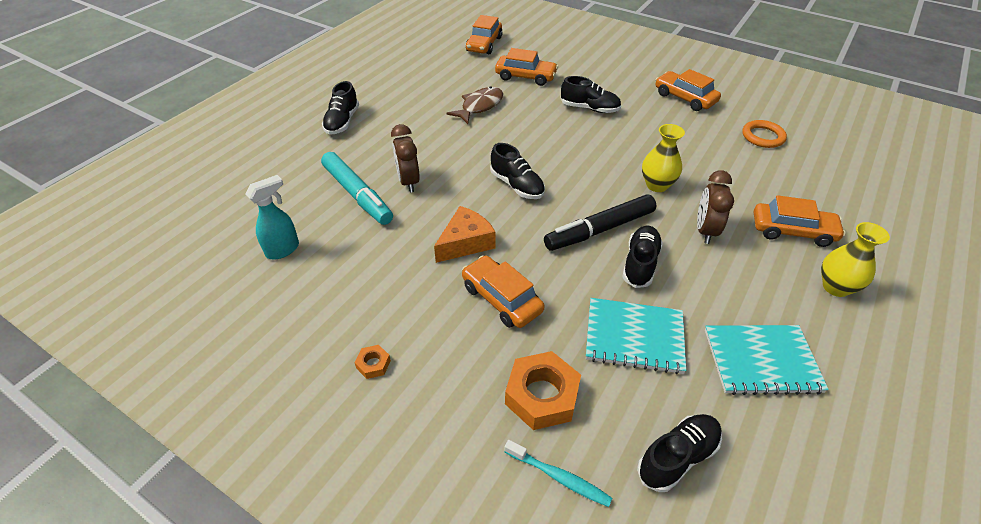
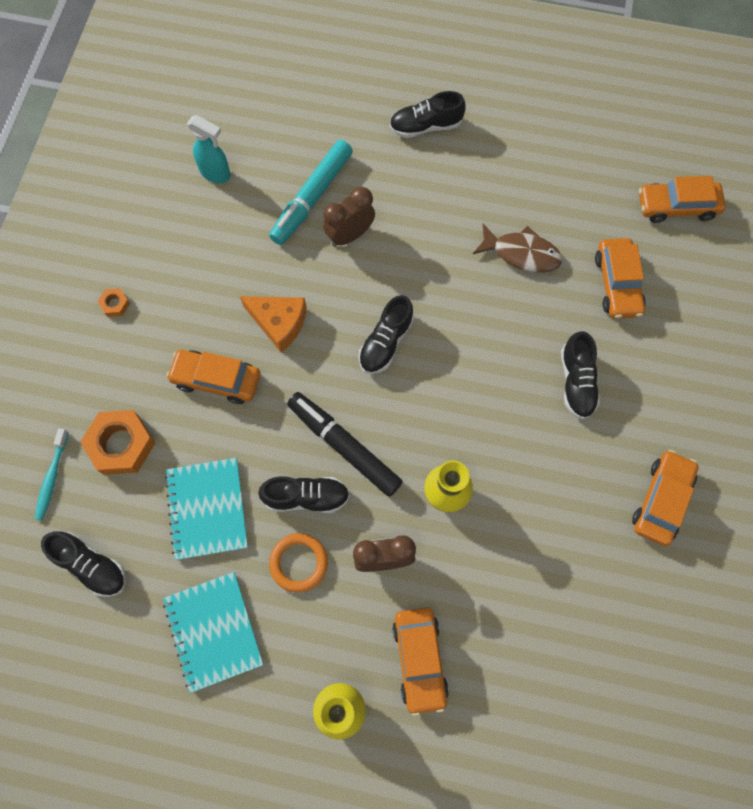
camera: 70 degrees right, 25 degrees up
(501, 299) = (217, 380): orange car -> orange car turned 105 degrees counterclockwise
(763, 136) = (609, 616): orange ring -> orange ring (299, 563)

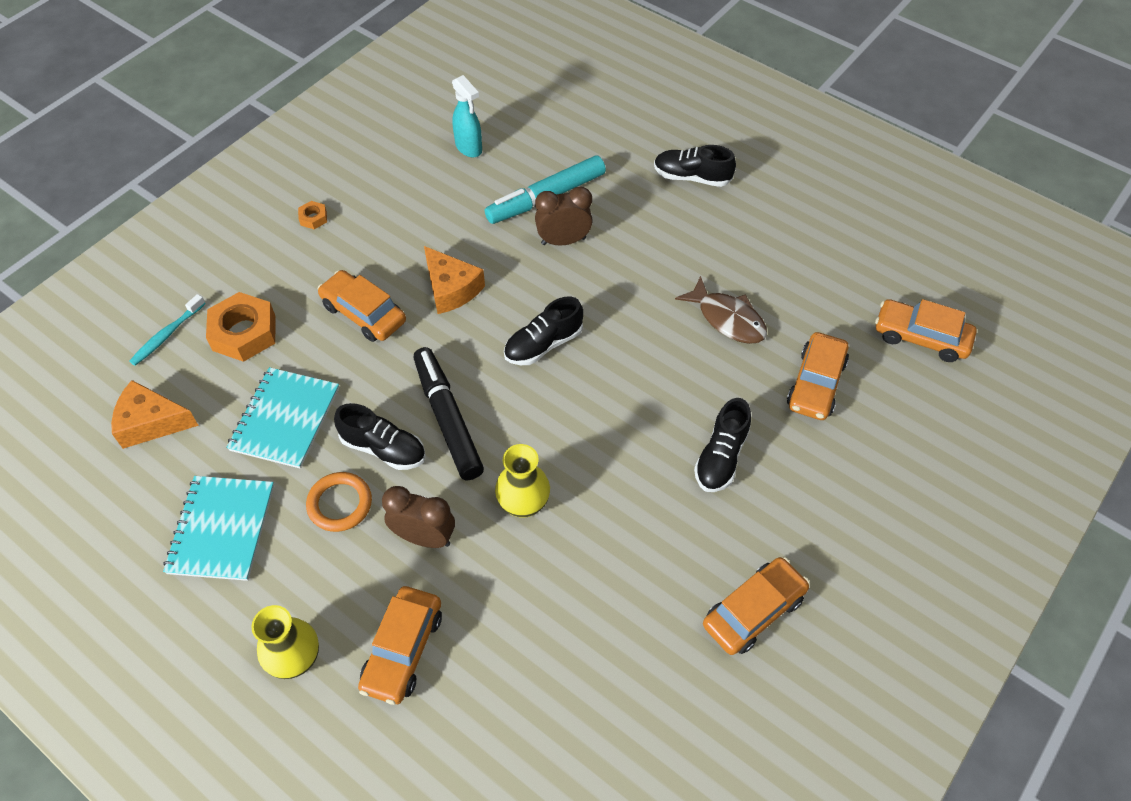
camera: 25 degrees right, 15 degrees down
(91, 566) = (151, 422): black shoe -> orange cheese

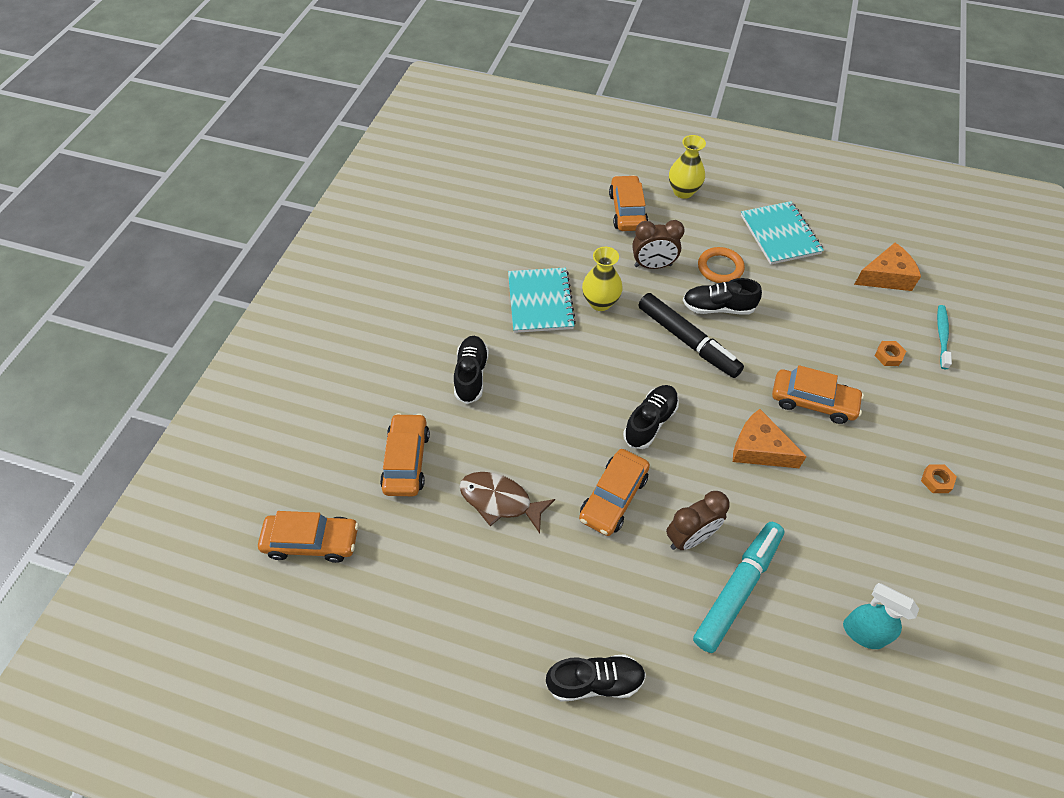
camera: 160 degrees right, 0 degrees up
(244, 333) = (888, 356): orange nut -> orange nut, size x0.47
(285, 419) = (800, 306): turquoise notebook -> turquoise notebook (540, 301)
(753, 611) = (423, 286): orange car -> orange car (613, 497)

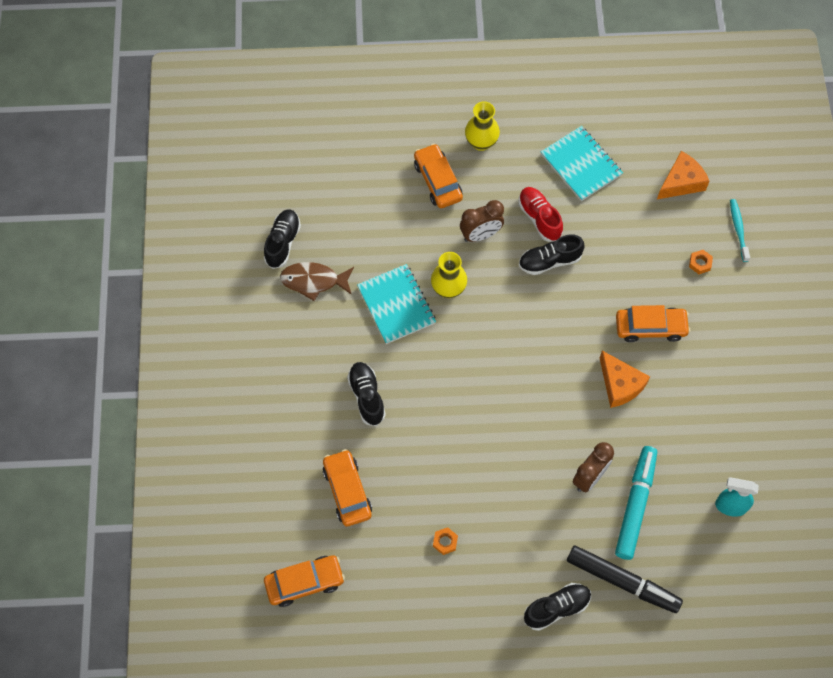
camera: 20 degrees left, 10 degrees up
(500, 501) = (435, 498): brown fish -> brown fish (314, 281)
(613, 497) = (521, 465): orange car -> none
(650, 422) = (528, 390): black shoe -> black shoe (283, 242)
(687, 341) = (534, 303): black marker -> black marker (622, 581)
(720, 268) = (539, 218): orange ring -> red shoe
(759, 449) = (620, 384): orange cheese -> orange cheese turned 135 degrees counterclockwise
(936, 481) = (758, 366): orange nut -> orange nut (445, 542)

